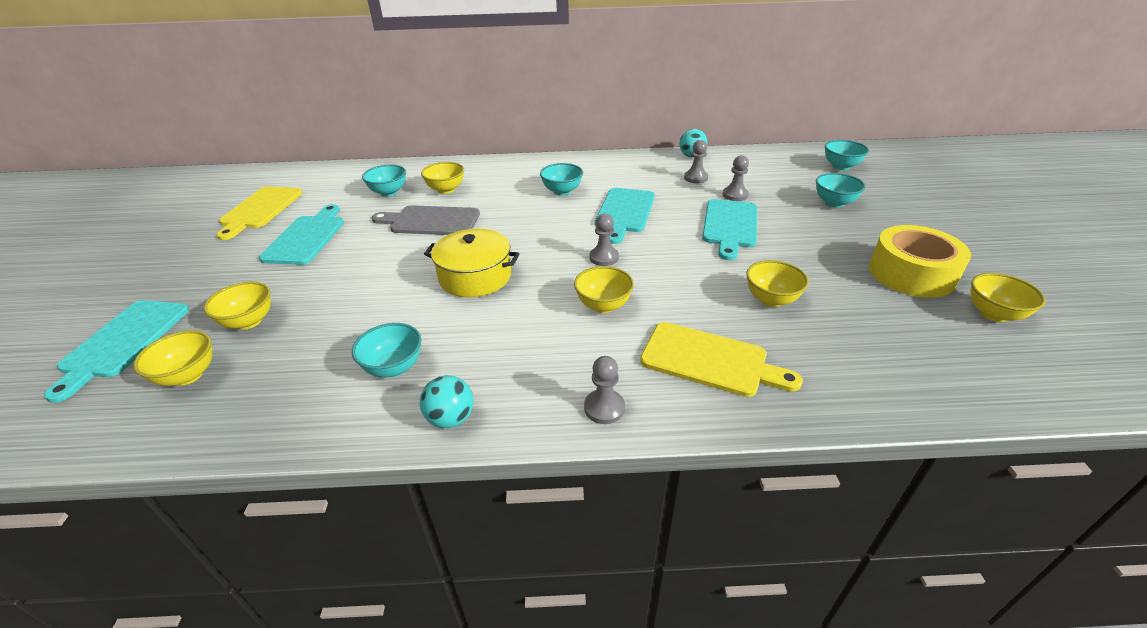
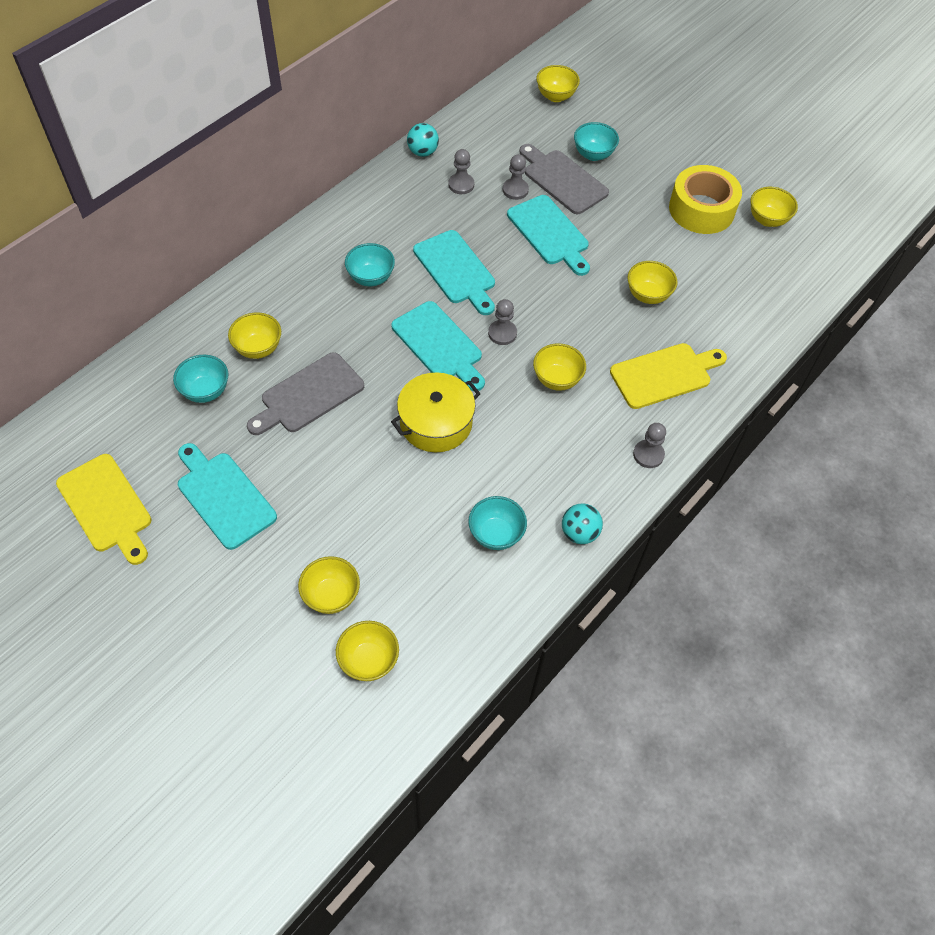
camera: 50 degrees left, 20 degrees up
(122, 342) = (263, 692): turquoise cutting board -> turquoise cutting board (439, 345)
(785, 205) = (562, 180): none -> grey cutting board
(841, 166) = (555, 96): turquoise bowl -> yellow bowl

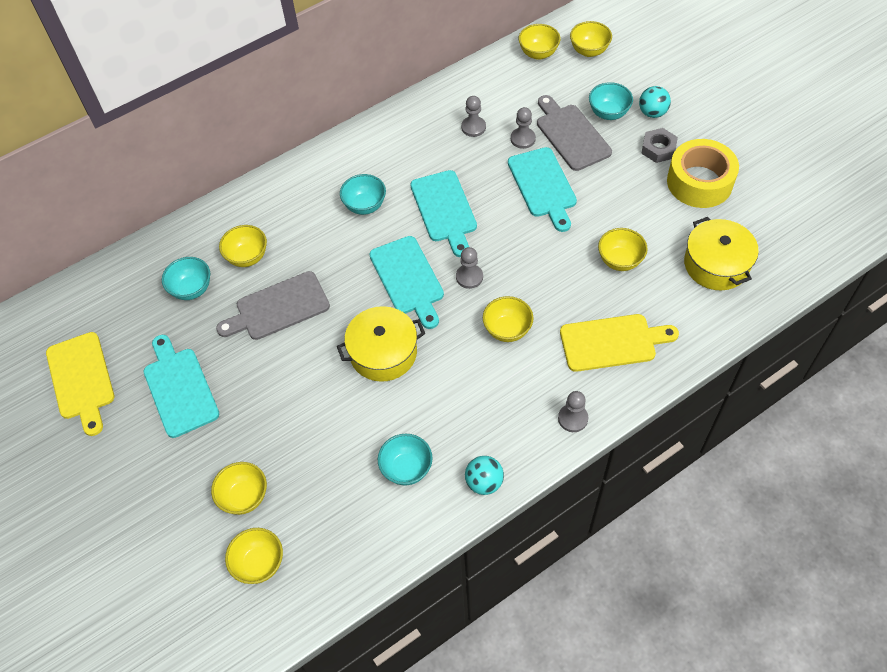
camera: 20 degrees right, 0 degrees up
(423, 152) = (447, 91): turquoise ball -> turquoise ball (652, 113)
(652, 183) = (658, 149): none -> grey nut
(741, 285) = (716, 264): none -> yellow pot
(767, 220) = (764, 201): yellow bowl -> yellow bowl (538, 53)

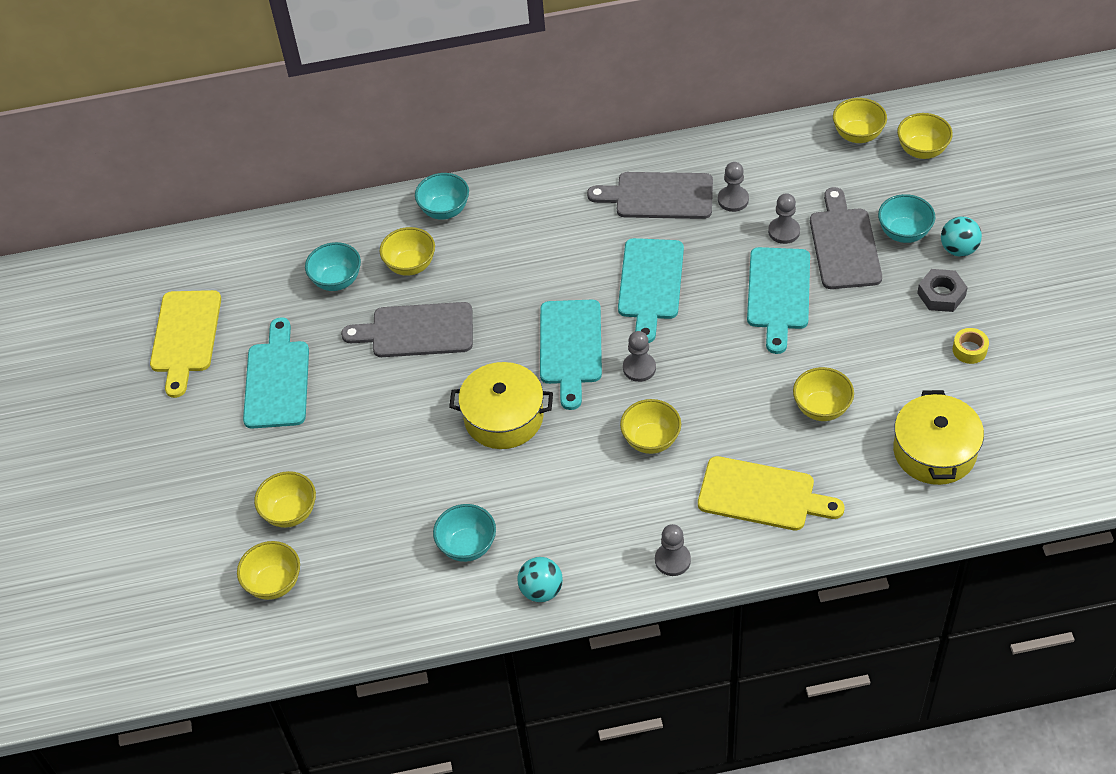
camera: 25 degrees right, 5 degrees down
(365, 206) = (564, 250): turquoise bowl -> turquoise bowl (444, 210)
(416, 142) = (658, 196): none -> grey cutting board
(699, 182) = (969, 350): yellow tape -> yellow tape, size x0.40

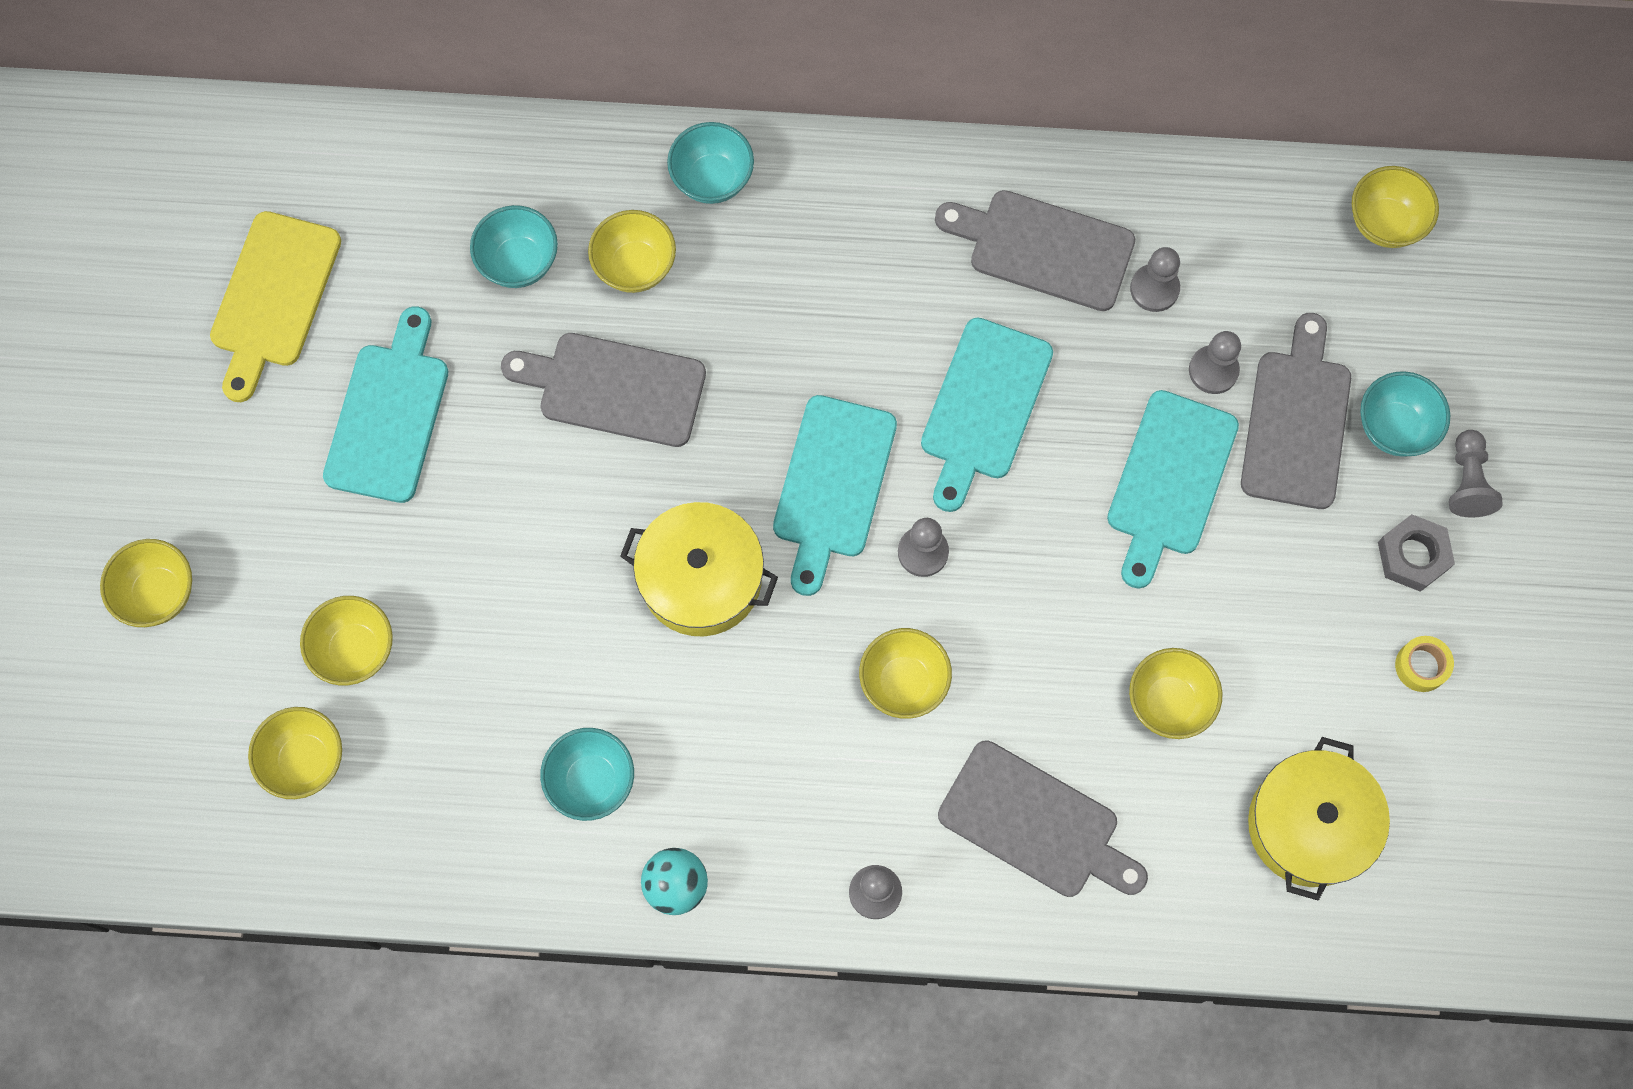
camera: 10 degrees right, 20 degrees up
(762, 495) = (1036, 824): yellow cutting board -> grey cutting board
(922, 150) = (1474, 281): yellow bowl -> yellow bowl (158, 593)
(958, 249) = (1467, 481): turquoise ball -> grey pawn

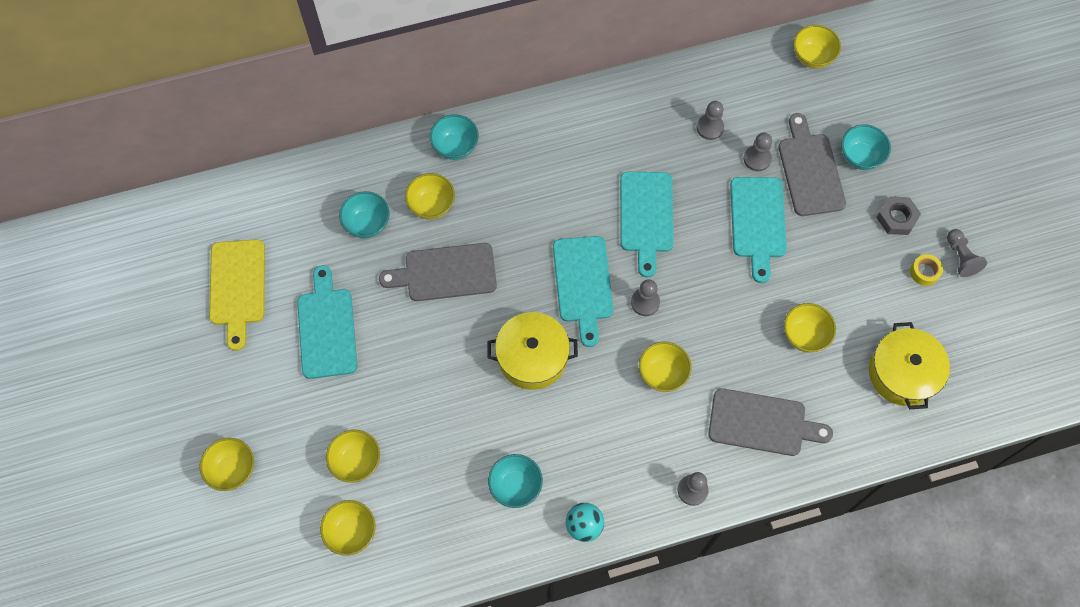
camera: 20 degrees left, 5 degrees down
(1043, 248) = (644, 126): grey cutting board -> none
(1467, 481) = (907, 172): grey pawn -> grey pawn (960, 257)

